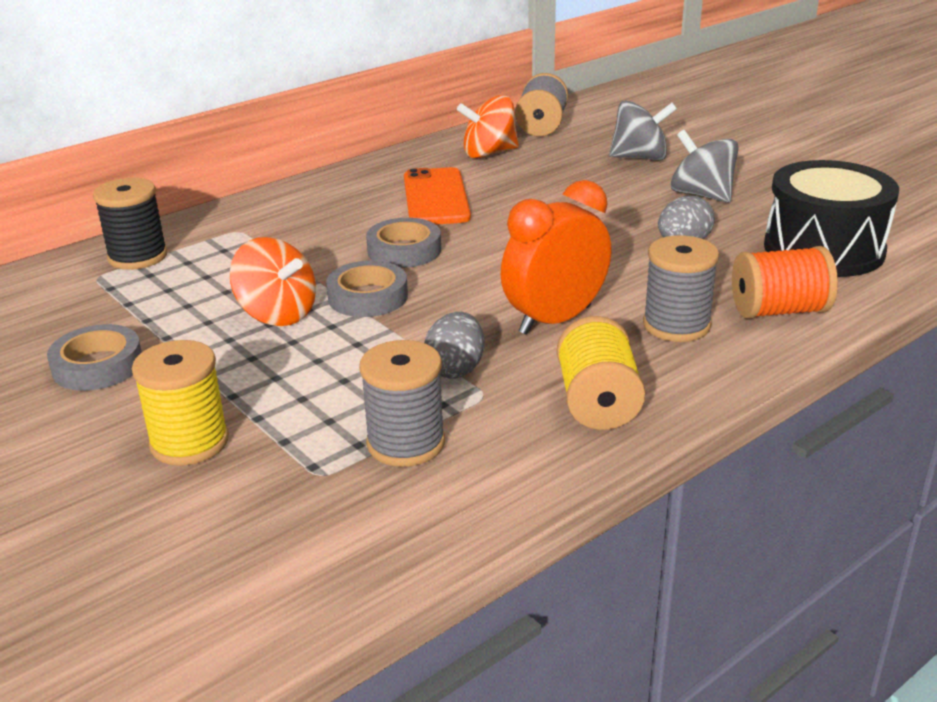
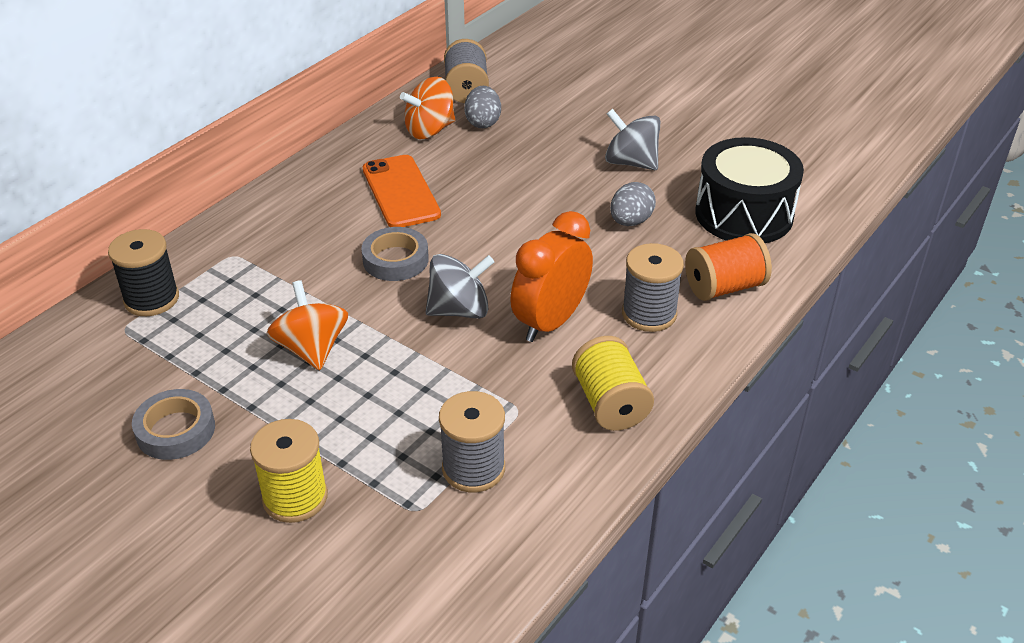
camera: 15 degrees left, 10 degrees up
(277, 314) = (312, 349): orange spinning top -> orange spinning top turned 135 degrees counterclockwise
(368, 297) = (384, 318): grey tape -> none
(455, 369) = (486, 386): grey egg -> grey egg (483, 122)
(640, 157) = (566, 121): grey spinning top -> grey spinning top (459, 310)

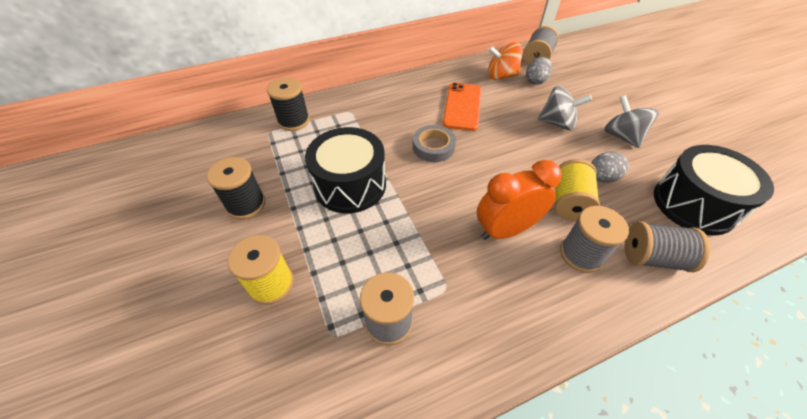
camera: 30 degrees right, 10 degrees up
(175, 430) = (246, 204): grey tape -> black spool
(312, 349) = (350, 185): orange spinning top -> black drum
(459, 310) = (451, 196): grey spinning top -> grey spinning top (557, 123)
(610, 403) = (514, 317): yellow spool -> yellow spool (569, 202)
(724, 287) = (652, 257): orange spool -> grey spool

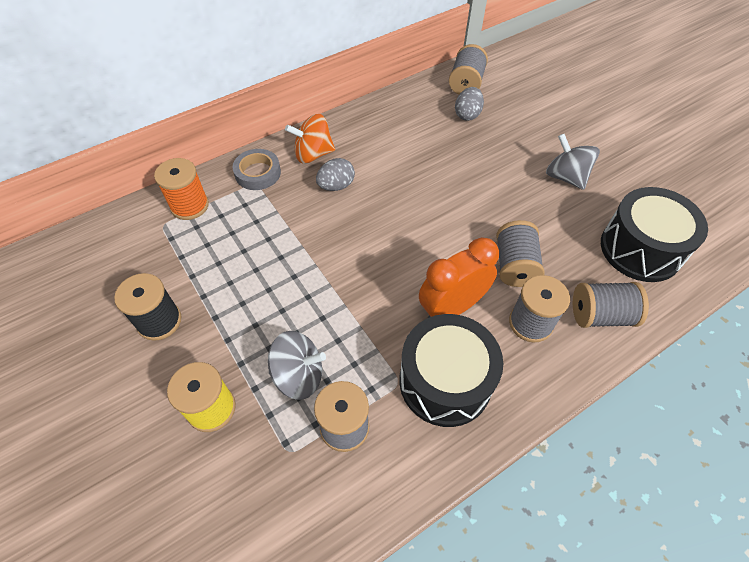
camera: 10 degrees left, 5 degrees up
(293, 121) = (190, 206): black spool -> orange spool
(350, 185) = (274, 279): black drum -> black drum (445, 381)
(433, 147) = (361, 218): grey tape -> grey tape (258, 173)
(462, 106) = (387, 160): orange phone -> none
(501, 76) = (427, 112): orange spinning top -> orange spinning top (313, 154)
(557, 123) = (495, 169): grey spinning top -> grey spinning top (299, 375)
(569, 202) = (514, 265): yellow spool -> grey spool
(601, 178) = (546, 231): grey egg -> grey egg (336, 186)

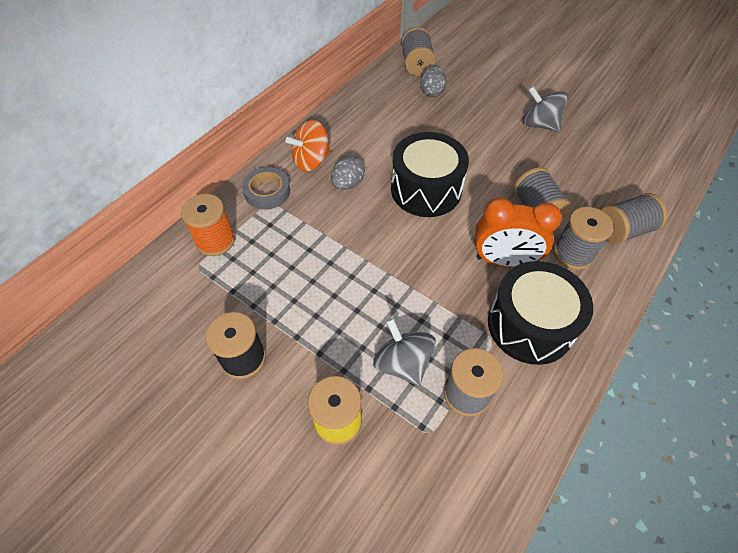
camera: 20 degrees left, 0 degrees up
(299, 375) = (402, 363): grey spinning top -> grey spinning top turned 105 degrees counterclockwise
(452, 307) = (503, 261): orange clock -> orange clock turned 120 degrees counterclockwise
(640, 249) = (626, 168): black drum -> black drum (426, 189)

